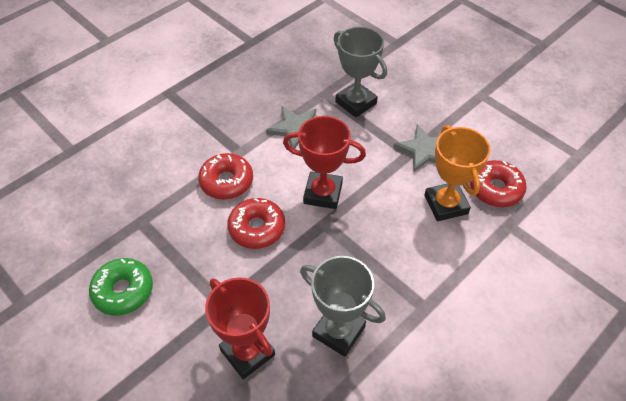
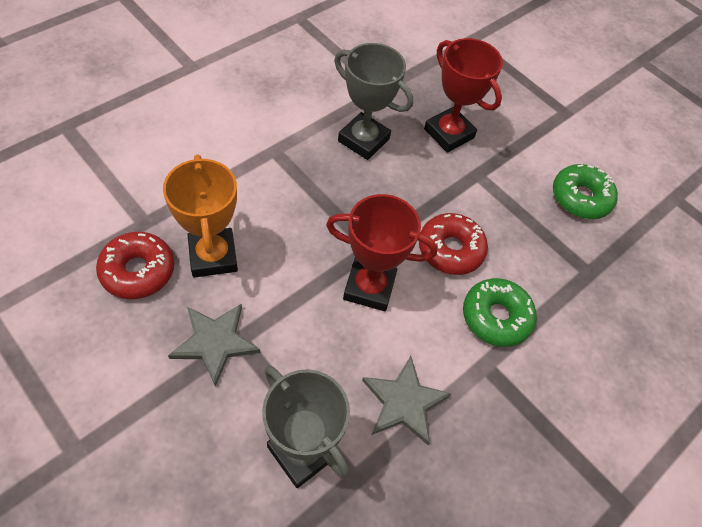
camera: 175 degrees right, 5 degrees up
(226, 181) = (496, 317): red donut -> green donut

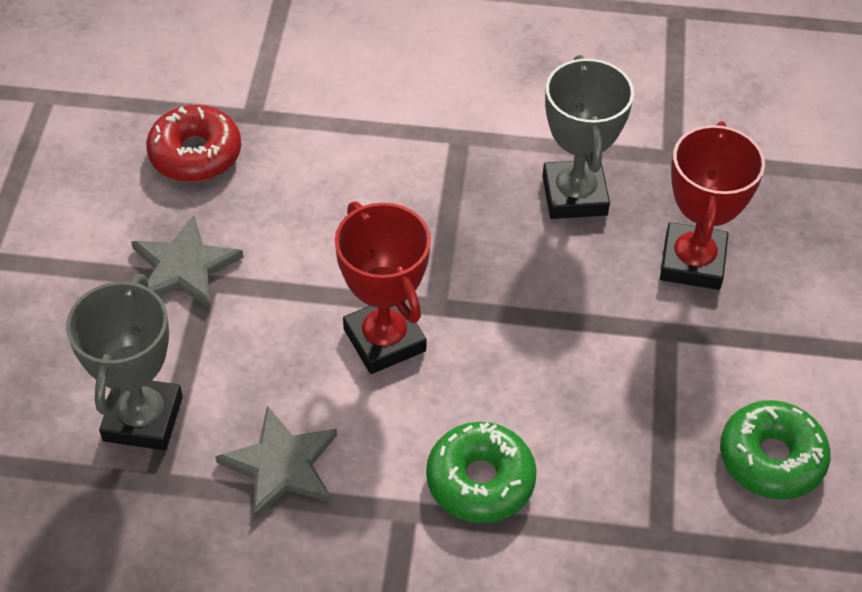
camera: 55 degrees right, 5 degrees down
(213, 256) = (274, 192): orange trophy -> none
(450, 249) = (521, 377): red donut -> none

